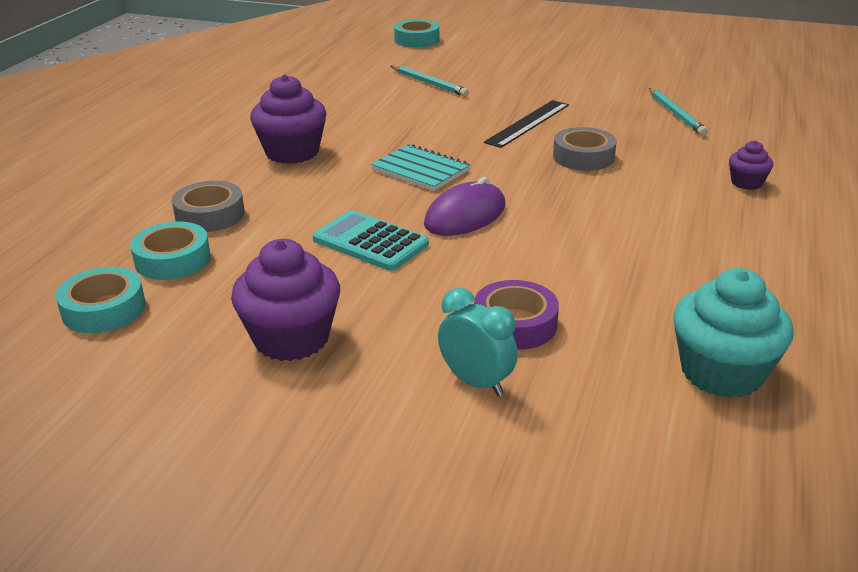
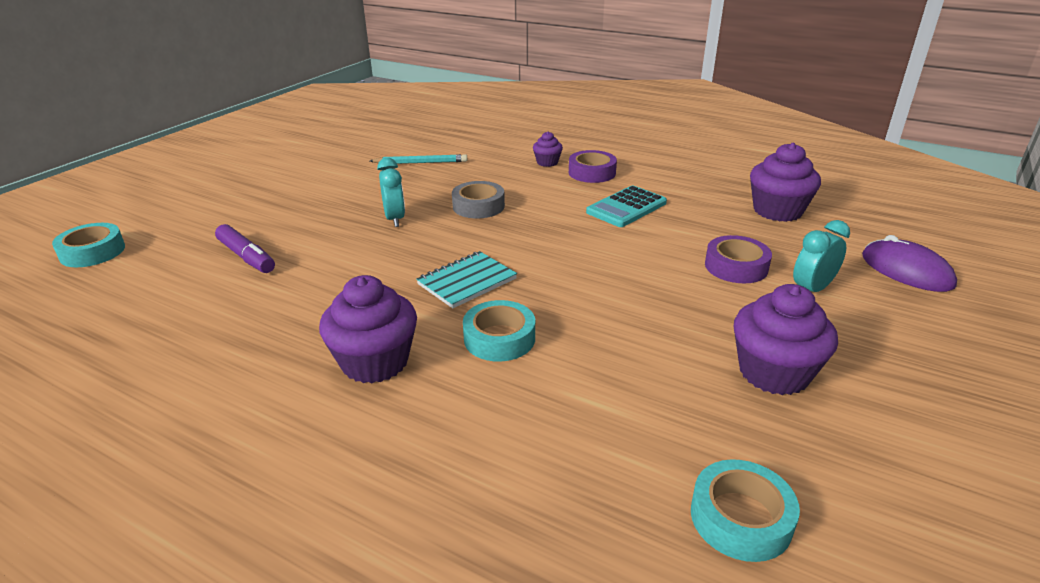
camera: 80 degrees left, 0 degrees up
(173, 259) = (627, 461): turquoise tape -> turquoise tape (499, 338)
(210, 215) = (521, 431): grey tape -> none
(370, 242) = (606, 320): turquoise calculator -> turquoise calculator (626, 208)
(429, 83) = (246, 257): turquoise pencil -> purple marker
(465, 215) = (567, 268): purple mouse -> purple mouse (906, 270)
(528, 123) = (395, 219): black ruler -> turquoise clock
(721, 372) = (777, 211): turquoise cupcake -> purple cupcake
(739, 215) = (592, 173): none -> purple tape

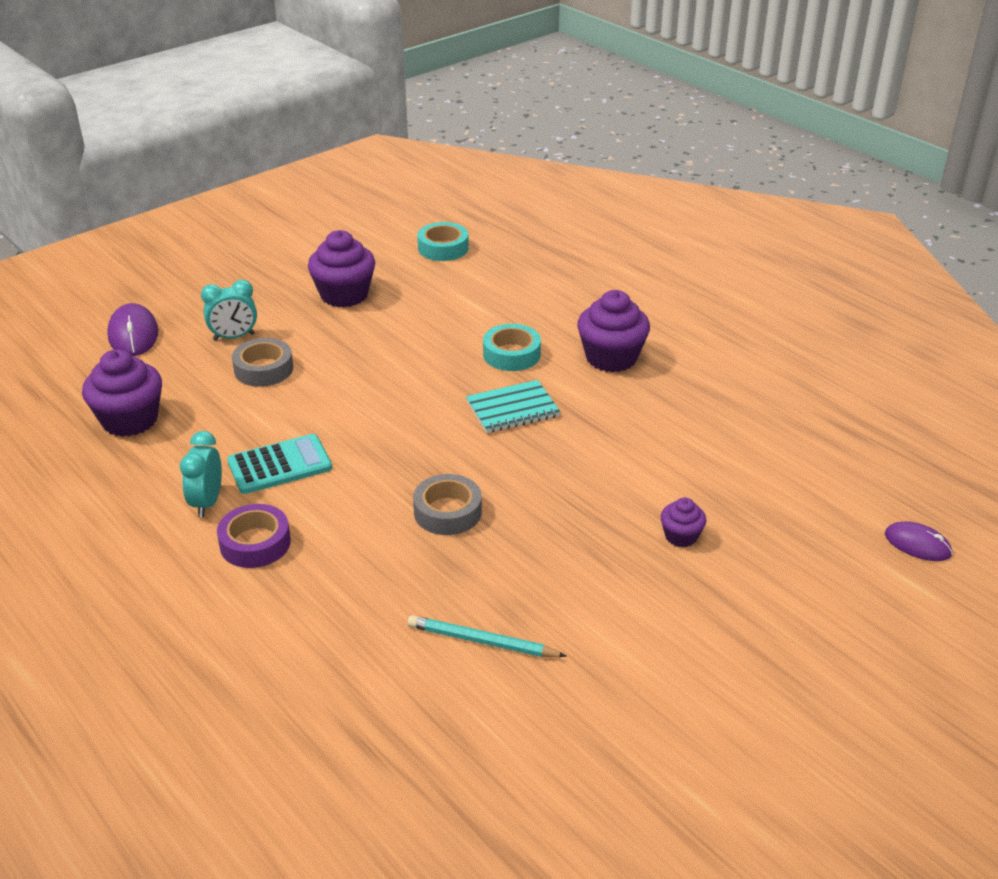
camera: 160 degrees left, 5 degrees up
(92, 252) = (917, 544): turquoise tape -> purple mouse
(246, 257) = (731, 492): purple marker -> none
(395, 219) = (557, 514): turquoise clock -> turquoise clock (207, 502)
(547, 162) = (294, 586): purple cupcake -> purple cupcake (681, 536)
(736, 267) = (263, 369): purple tape -> grey tape

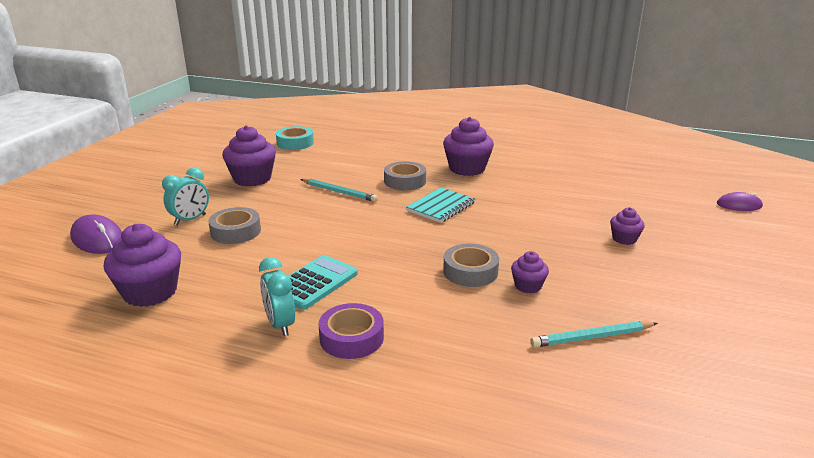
camera: 30 degrees left, 10 degrees down
(419, 347) = (339, 192): none -> turquoise pencil
(488, 554) = (528, 286): none -> purple cupcake
(511, 354) = (405, 181): turquoise tape -> grey tape

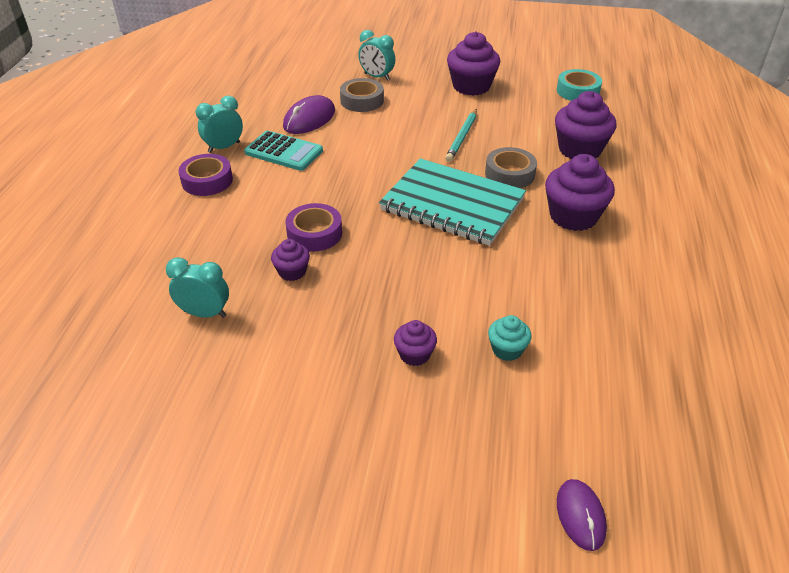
camera: 80 degrees right, 15 degrees up
(97, 239) = (335, 50): purple mouse -> purple mouse (309, 119)
(150, 292) = (263, 89): purple cupcake -> purple cupcake (579, 150)
(441, 207) = (452, 204): turquoise notebook -> turquoise notebook, size x1.78
(470, 271) = (314, 233): grey tape -> purple tape
(592, 337) = (205, 313): turquoise pencil -> turquoise clock
(612, 207) = (507, 349): none -> turquoise cupcake

